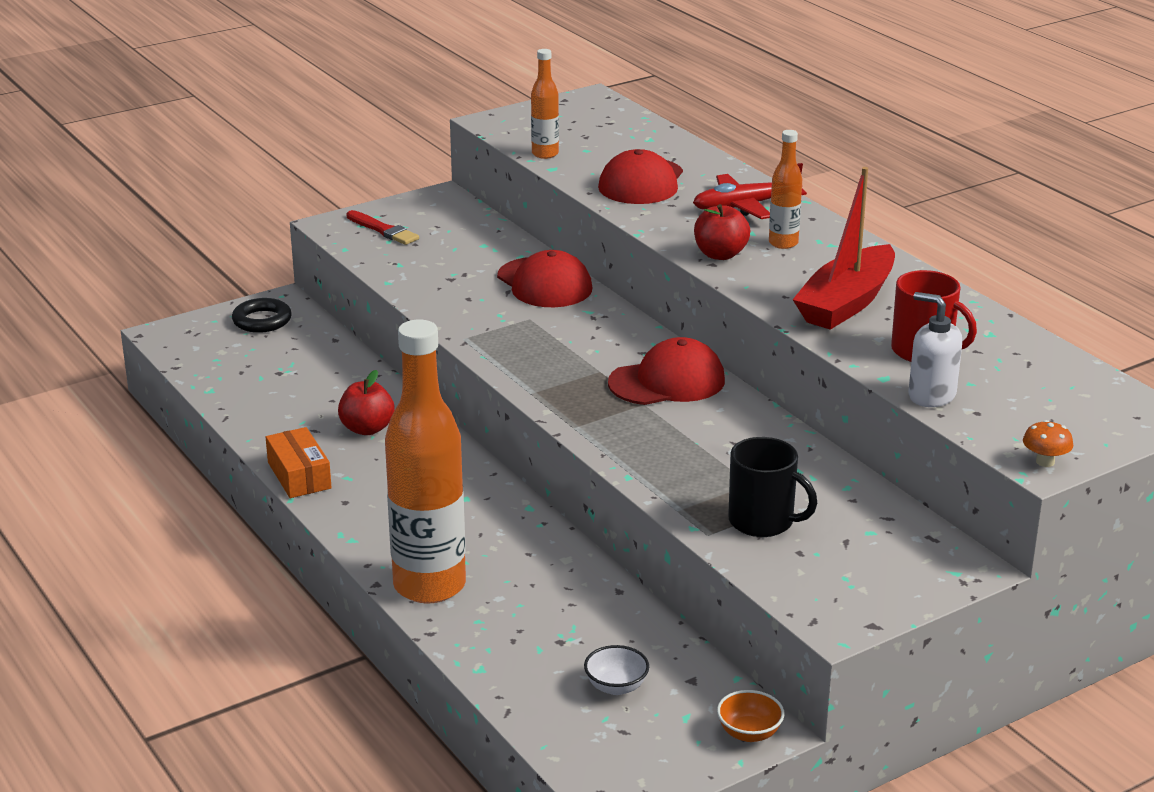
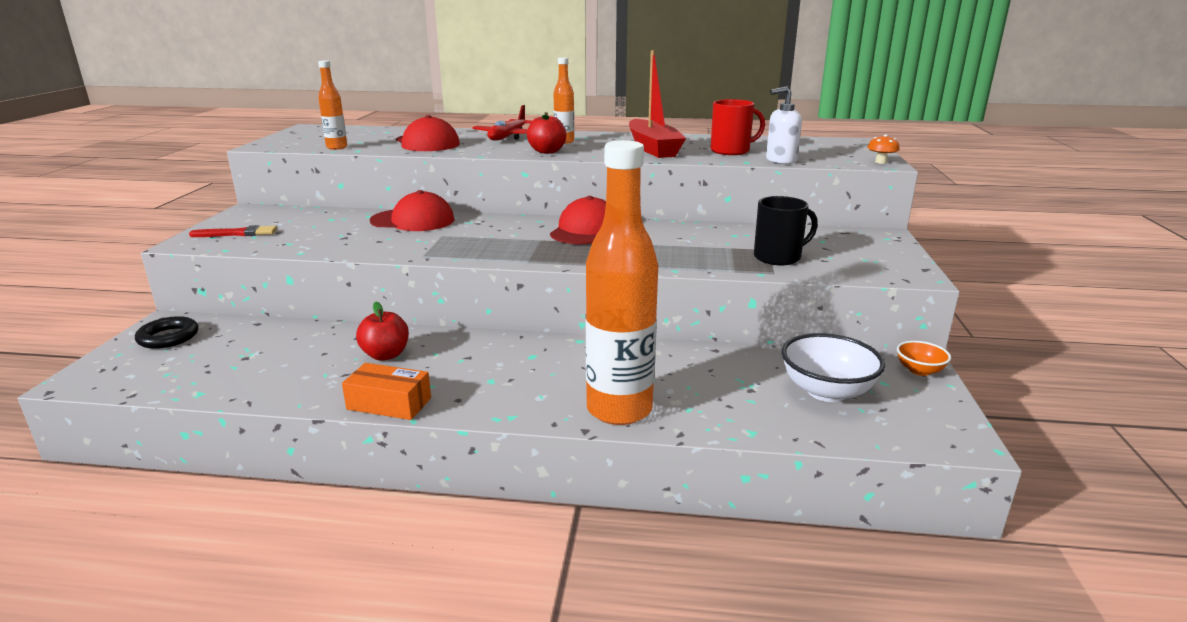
camera: 50 degrees left, 5 degrees down
(616, 686) = (826, 391): white bowl -> white bowl, size x1.85

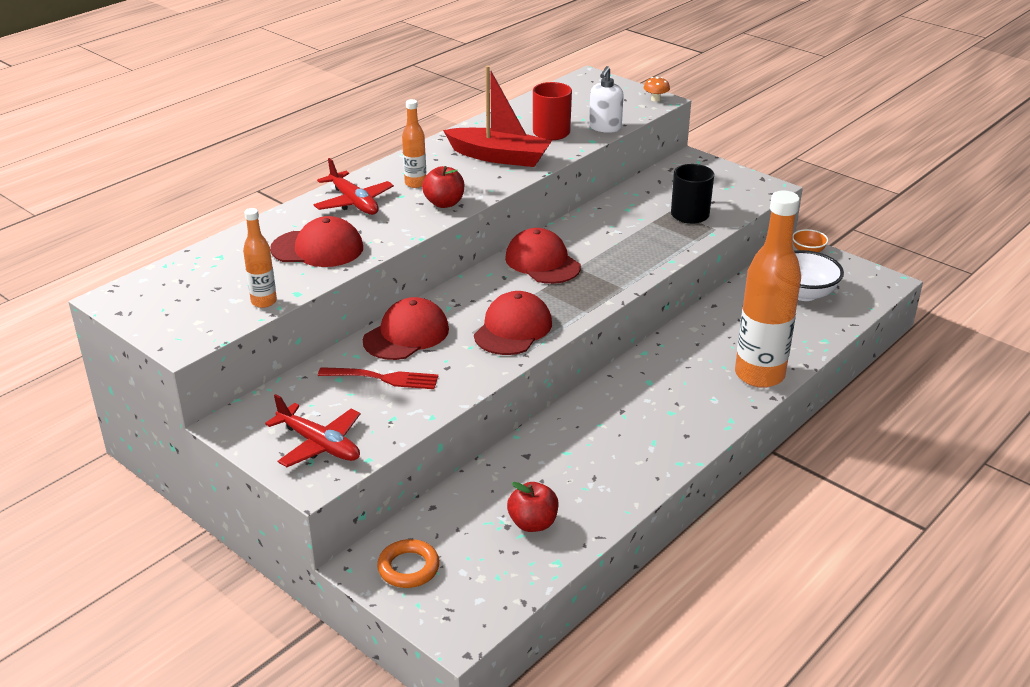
camera: 55 degrees left, 10 degrees up
(168, 337) = (408, 568): black ring -> orange ring
(237, 233) = (319, 444): red brush -> red plane
(343, 229) = (384, 378): none -> red fork
(386, 355) = (579, 449): red apple -> red apple (533, 523)
(389, 403) = (665, 467): orange box -> none
(463, 245) = (513, 329): none -> red cap

